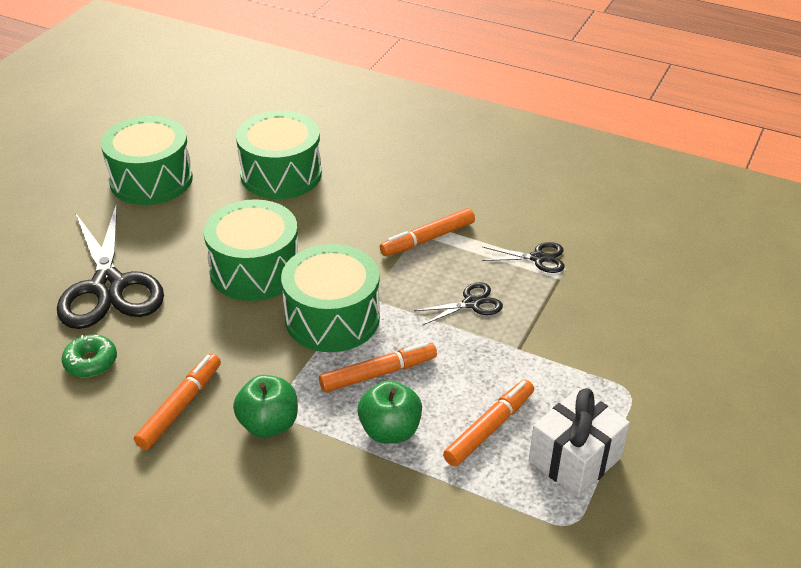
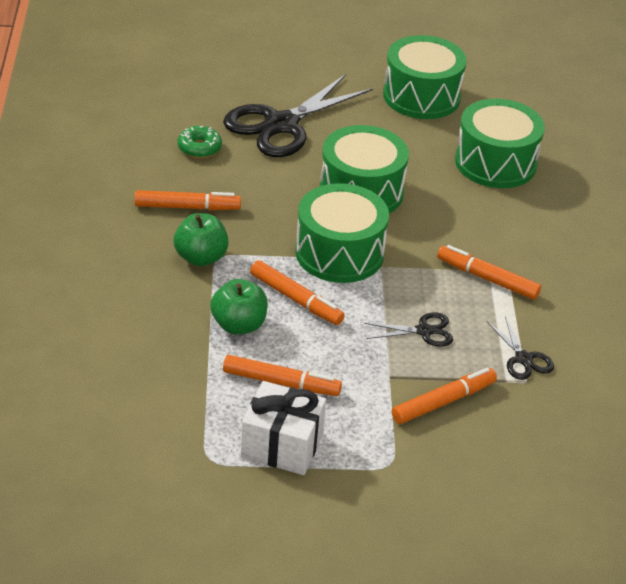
camera: 60 degrees right, 0 degrees up
(472, 303) = (424, 331): black scissors -> black scissors turned 45 degrees counterclockwise
(567, 326) = (443, 402): none -> orange marker

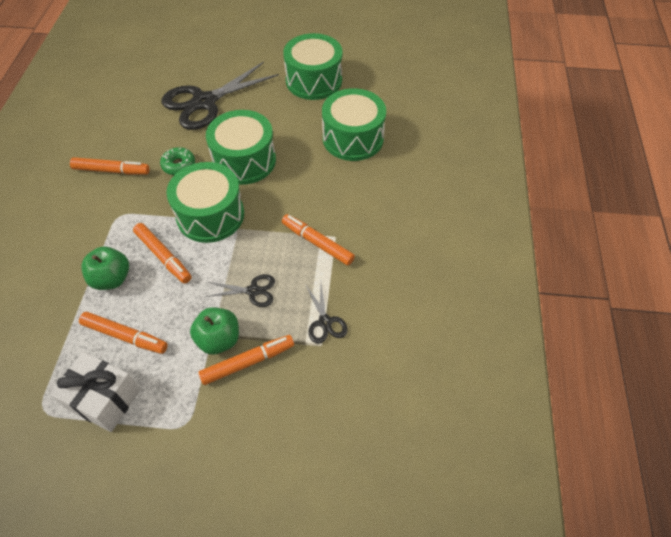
camera: 10 degrees right, 15 degrees up
(199, 148) = (139, 120): green donut -> green donut (179, 165)
(201, 257) = (105, 215): green apple -> green apple (219, 339)

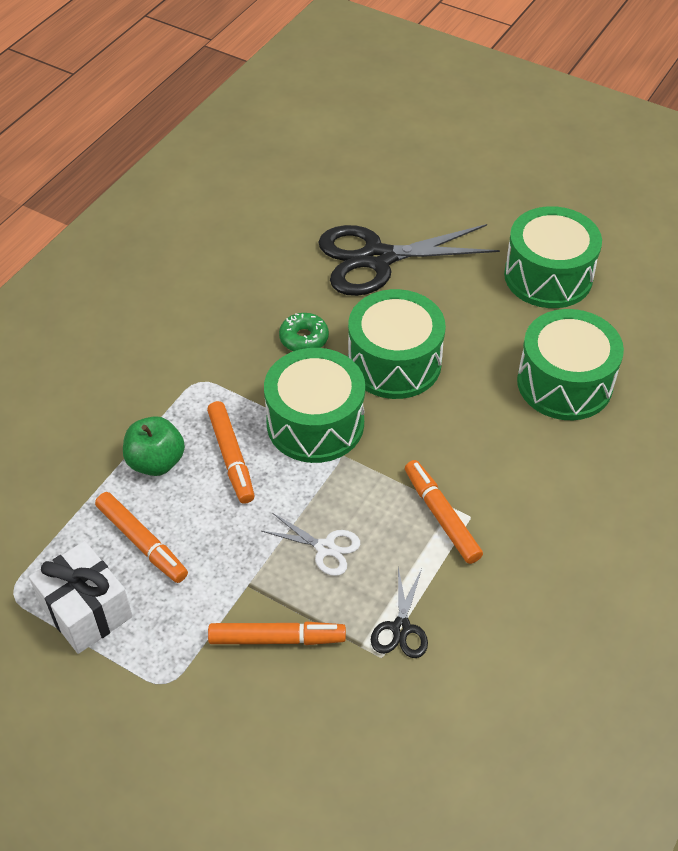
camera: 25 degrees right, 5 degrees down
(111, 171) = (215, 316): orange marker -> none
(219, 339) = (253, 594): green apple -> none
(253, 291) = (325, 548): black scissors -> white scissors

